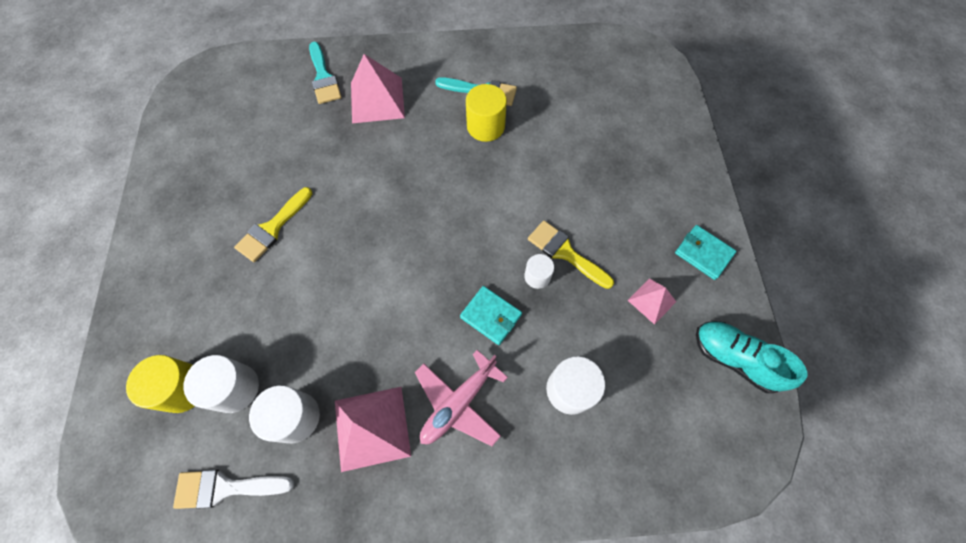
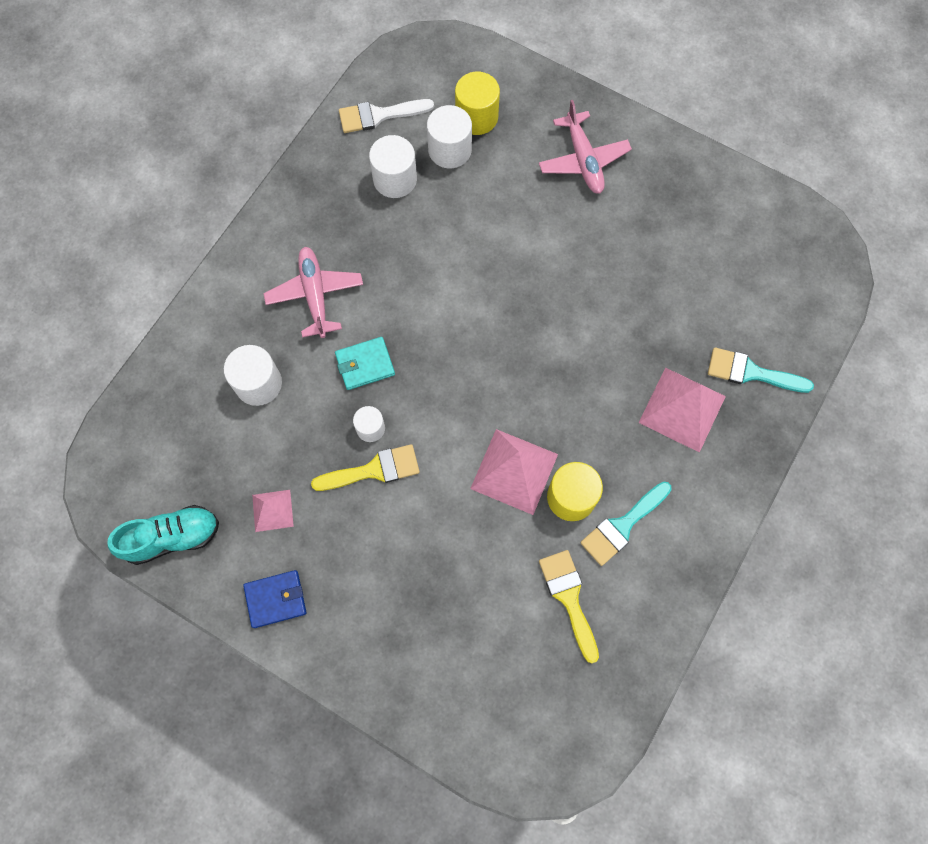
camera: 125 degrees right, 5 degrees up
(191, 270) = (583, 160): none -> pink plane
(226, 487) = (379, 115): white brush -> white brush turned 135 degrees counterclockwise
(272, 228) = (583, 238): yellow brush -> yellow brush (569, 598)
(372, 427) = (346, 225): pink pyramid -> pink pyramid (514, 471)
(703, 253) = (276, 599): turquoise wallet -> blue wallet

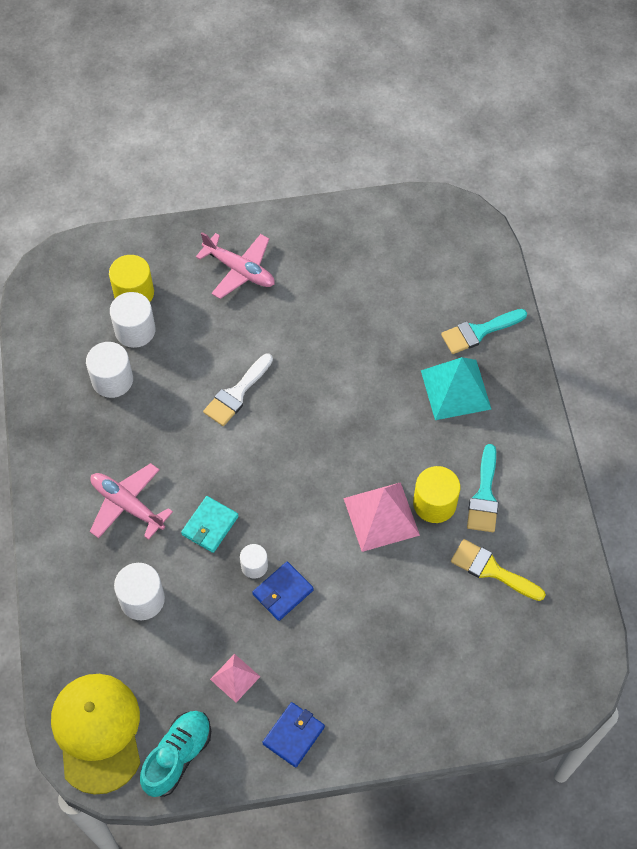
camera: 40 degrees left, 10 degrees down
(131, 465) = (97, 732): none -> yellow cap
(374, 470) = (283, 592): yellow brush -> blue wallet
(379, 115) = (58, 343): white brush -> white brush (237, 394)
(682, 409) = (455, 389): pink pyramid -> turquoise pyramid

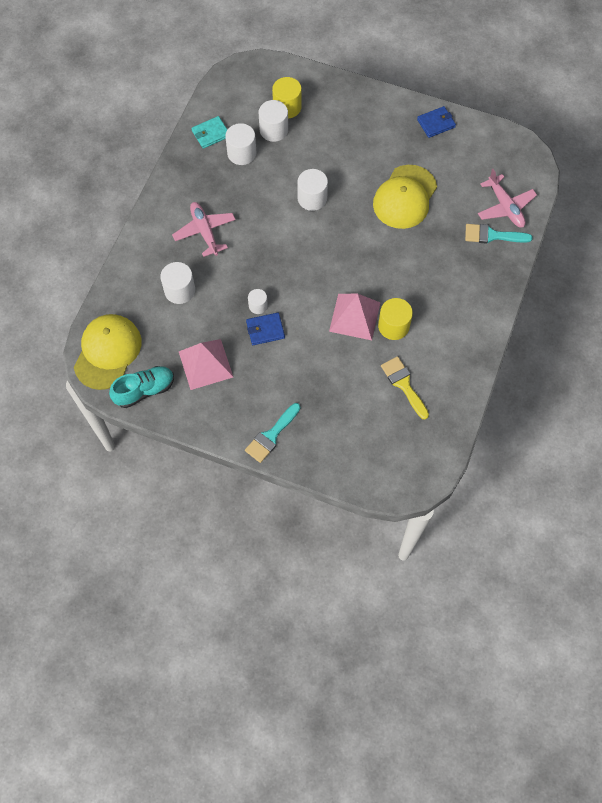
camera: 30 degrees right, 5 degrees up
(210, 525) = (246, 268): turquoise wallet -> turquoise wallet (211, 134)
(235, 678) = (205, 364): pink pyramid -> pink pyramid, size x1.79
(237, 394) = (312, 198): white brush -> white cylinder
(239, 270) = (361, 124): pink plane -> pink plane (505, 207)
(293, 735) = (219, 415): blue wallet -> blue wallet (436, 123)
(348, 336) = (405, 197): none -> yellow cap
(455, 389) = (453, 263): turquoise pyramid -> none
(484, 495) = (429, 337): turquoise brush -> turquoise brush (271, 435)

